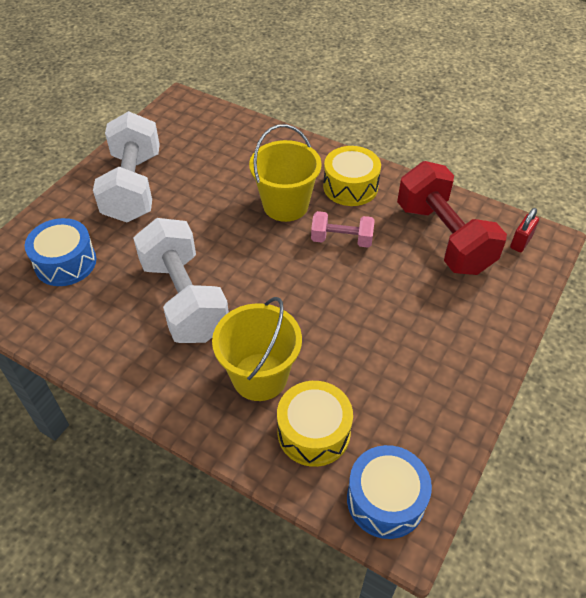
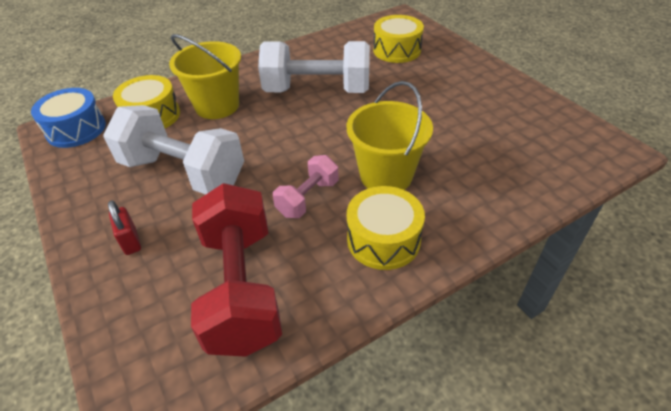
camera: 120 degrees right, 5 degrees down
(65, 263) = (397, 50): blue drum -> yellow drum
(133, 187) = (470, 92): white dumbbell -> white dumbbell (183, 172)
(443, 238) = (241, 288): red dumbbell -> red dumbbell turned 75 degrees clockwise
(520, 242) = (165, 372): red padlock -> red padlock (131, 241)

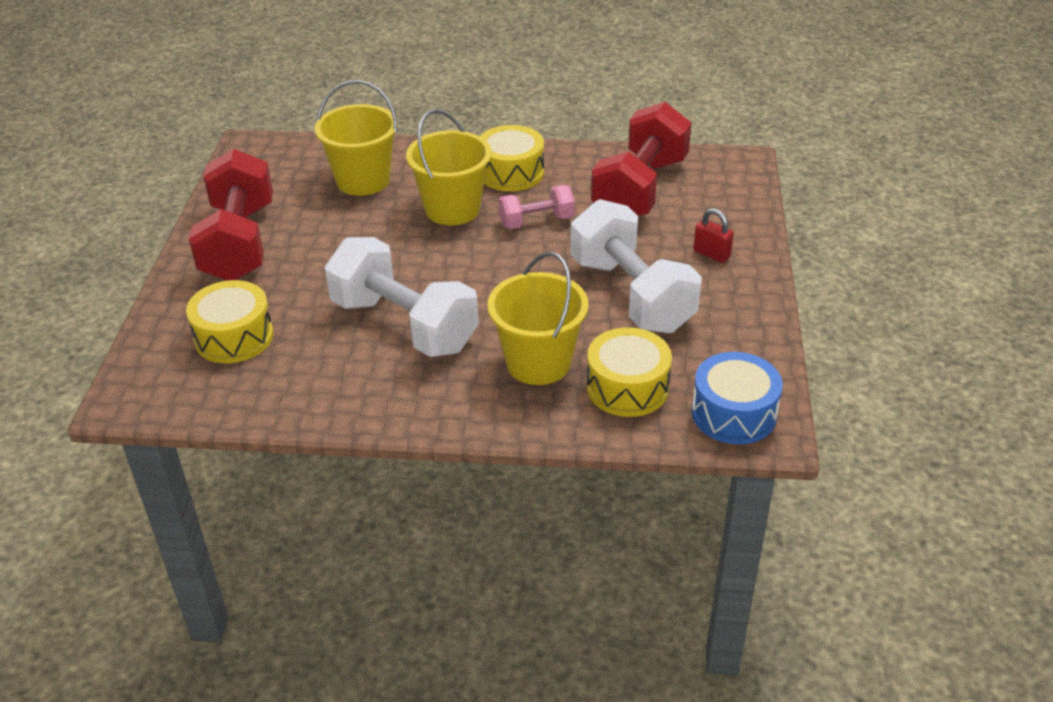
camera: 145 degrees left, 5 degrees down
(131, 241) = (711, 254): red padlock -> red padlock turned 60 degrees counterclockwise
(480, 87) = (239, 243): none -> red dumbbell
(486, 165) = (363, 180): none -> yellow bucket

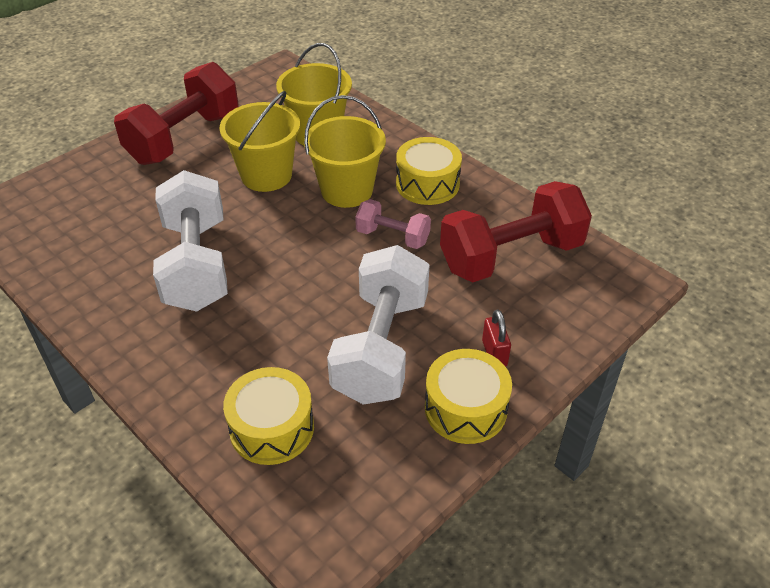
camera: 40 degrees right, 5 degrees up
(234, 337) = (93, 206): yellow drum -> yellow drum (465, 408)
(538, 363) = (239, 358): yellow bucket -> yellow bucket (266, 175)
(734, 413) = (319, 517): blue drum -> none

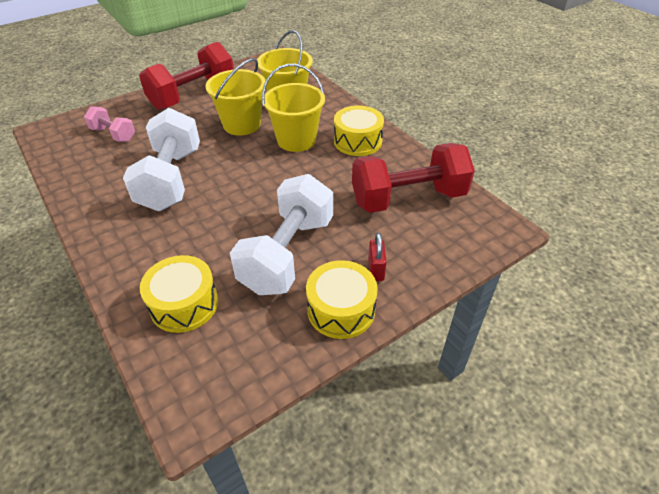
camera: 10 degrees right, 0 degrees up
(392, 237) = (320, 175): pink dumbbell -> pink dumbbell (113, 134)

